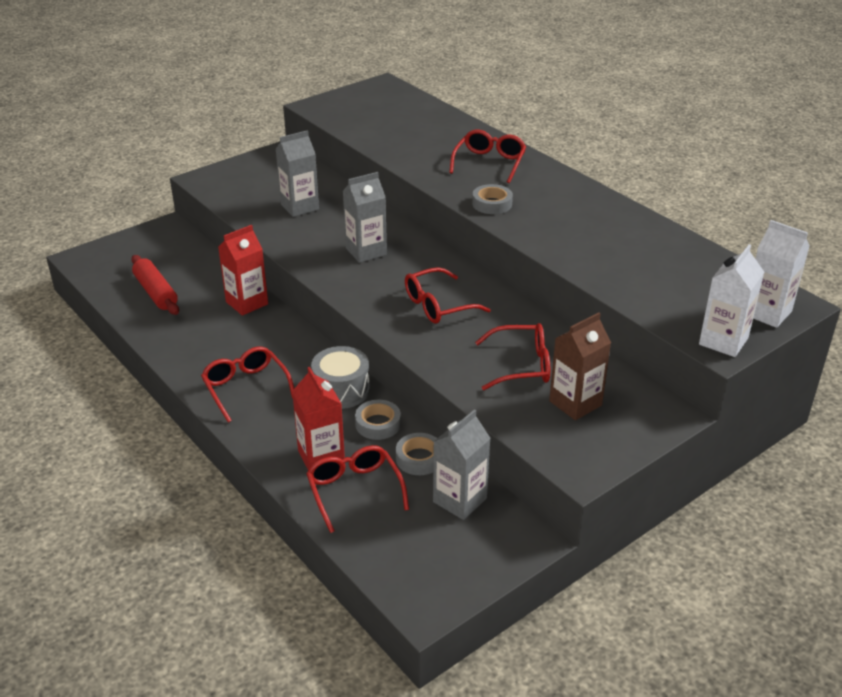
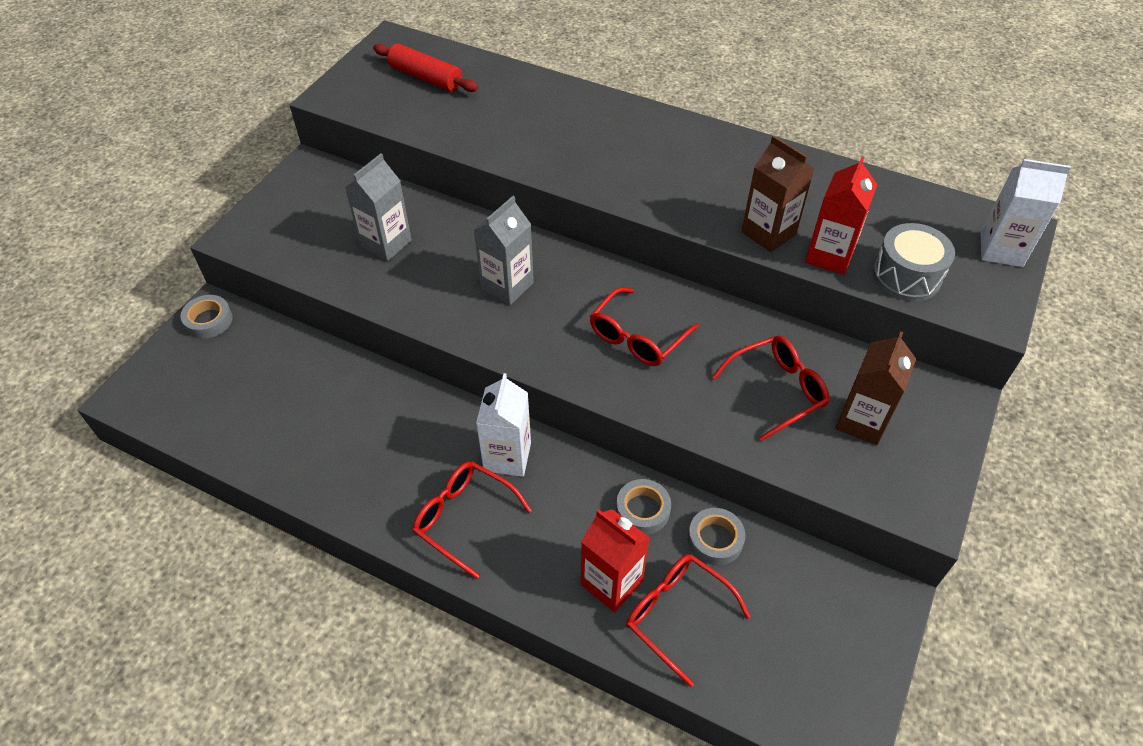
camera: 25 degrees left, 15 degrees up
(156, 293) = (262, 416): red rolling pin -> red rolling pin (426, 78)
(247, 303) = (385, 392): red carton -> red carton (829, 256)
(341, 390) = (573, 478): grey drum -> grey drum (906, 276)
(460, 500) = (791, 578): grey carton -> none
(489, 163) = (592, 127): red glasses -> none
(492, 204) = (635, 187): grey tape -> grey tape (208, 320)
(573, 254) = (768, 233): none -> brown carton
(723, 341) = (989, 304): white carton -> white carton (507, 457)

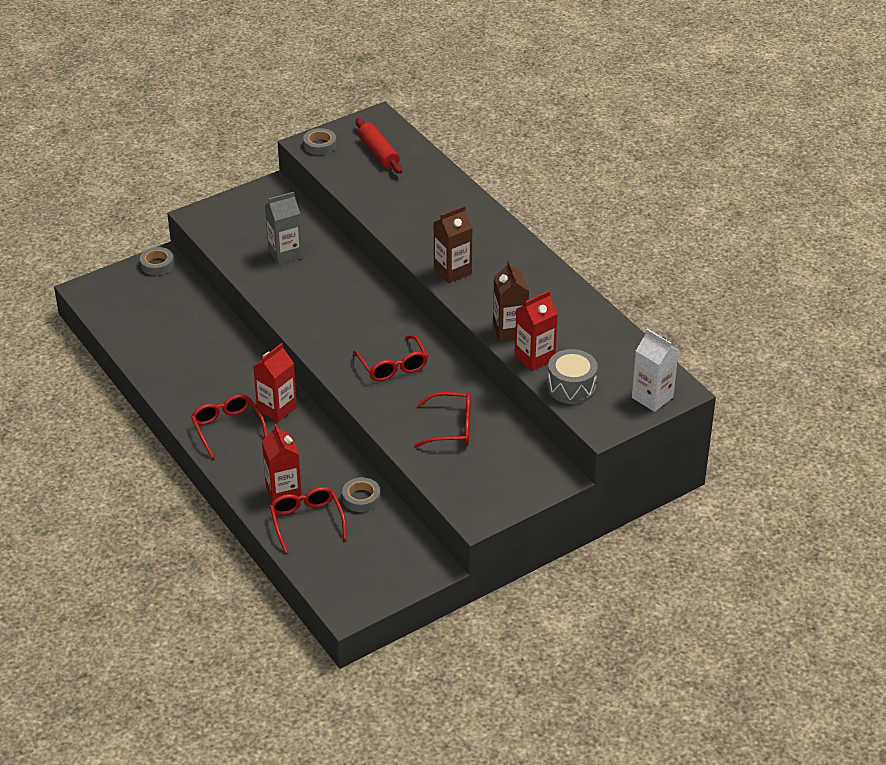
camera: 30 degrees right, 10 degrees down
(507, 286) = (339, 307): grey carton -> none
(507, 457) = (277, 408): white carton -> red carton
(637, 337) = (393, 366): red glasses -> red glasses turned 90 degrees counterclockwise
(642, 510) = (332, 467): grey tape -> grey tape (320, 145)
(862, 421) = (486, 463): brown carton -> brown carton (452, 271)

